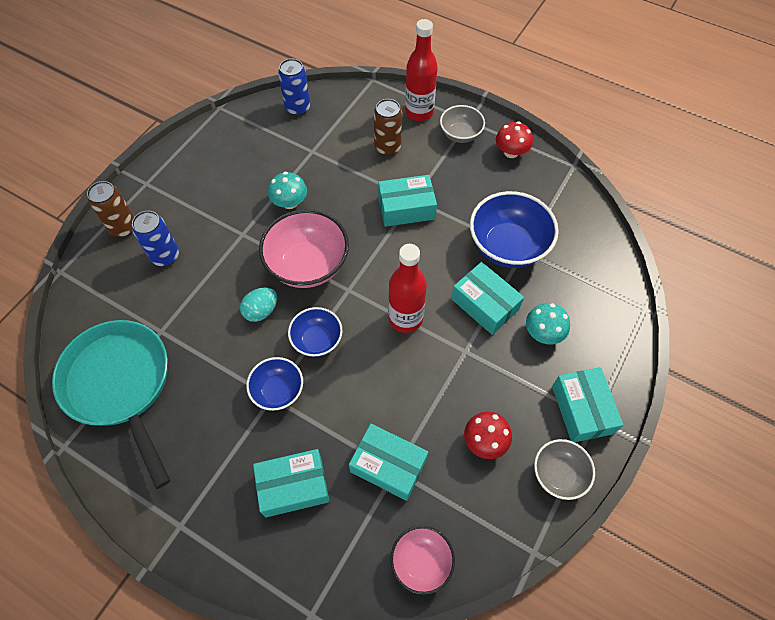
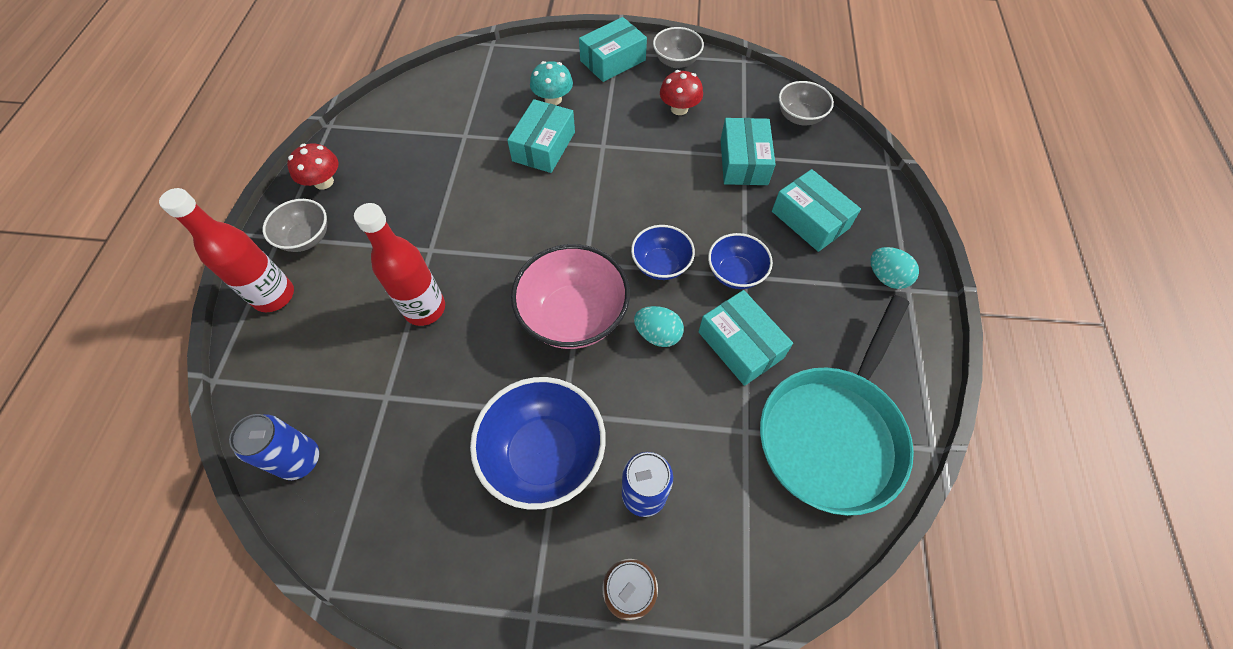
camera: 115 degrees left, 0 degrees up
(201, 514) = (886, 277): none -> turquoise egg
(290, 202) = (488, 381): turquoise mushroom -> none
(387, 147) = (352, 307): brown can -> none
(405, 318) = (593, 200): red bottle -> red bottle (425, 309)
(406, 208) = (447, 251): turquoise box -> turquoise box (740, 345)
(421, 562) = (799, 117): pink bowl -> grey bowl
(508, 246) = (464, 148): blue bowl -> blue bowl (544, 454)

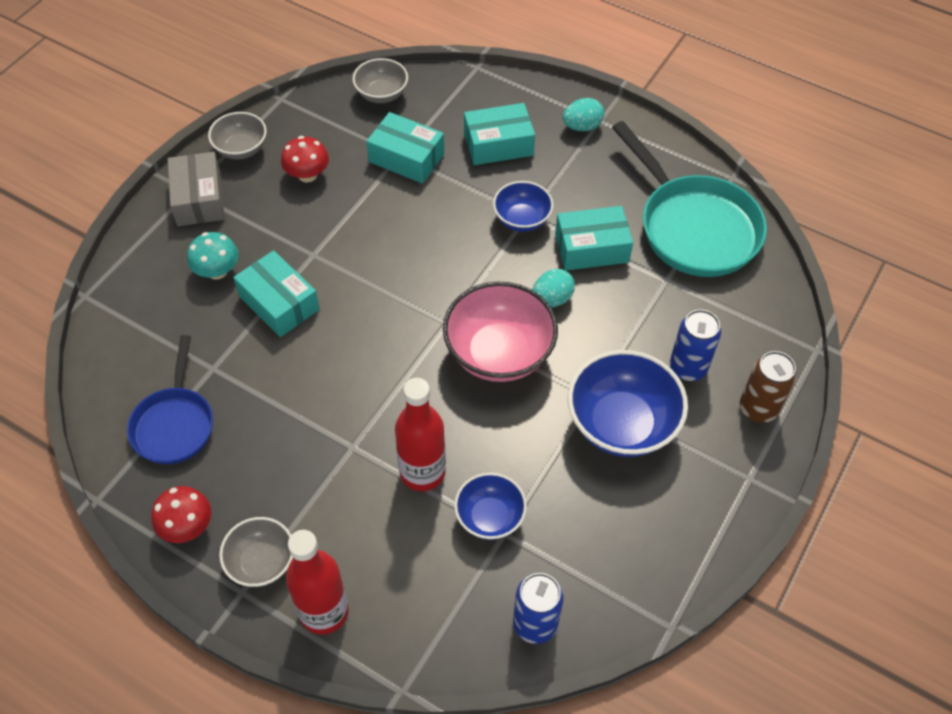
camera: 65 degrees left, 5 degrees down
(406, 137) = (174, 424): none -> blue pan
(613, 60) = (199, 199): turquoise box -> grey box
(661, 264) = (482, 267): blue bowl -> blue bowl (490, 517)

